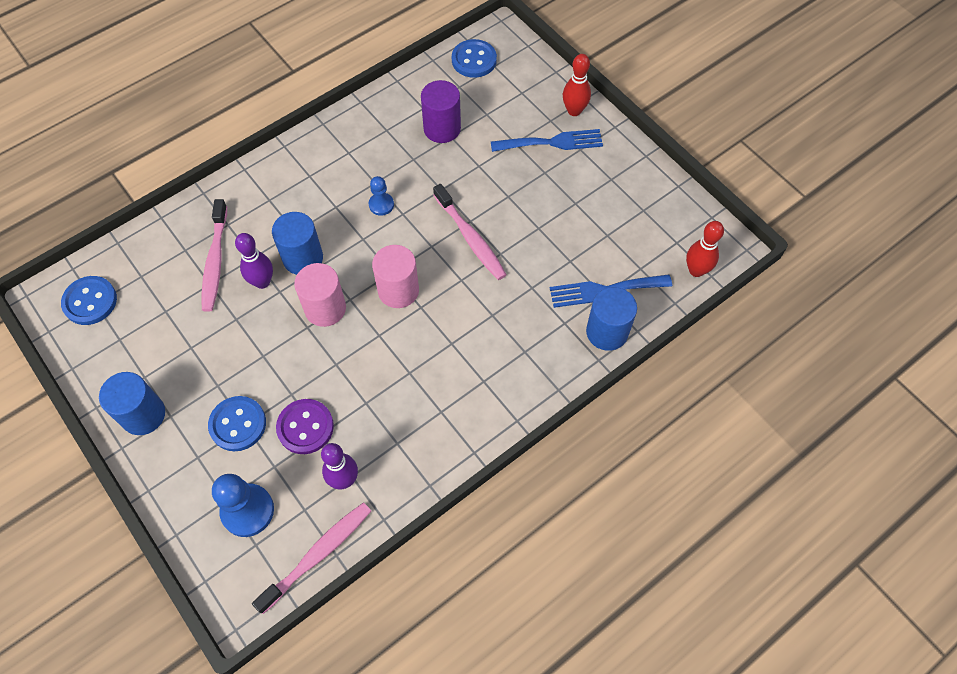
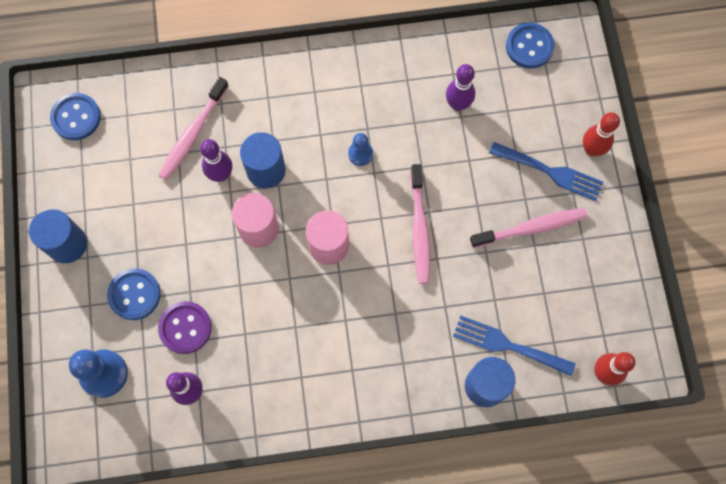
camera: 30 degrees right, 10 degrees up
(318, 555) = (137, 443): pink toothbrush -> pink toothbrush (531, 228)
(442, 128) = (458, 104): purple cylinder -> purple bowling pin

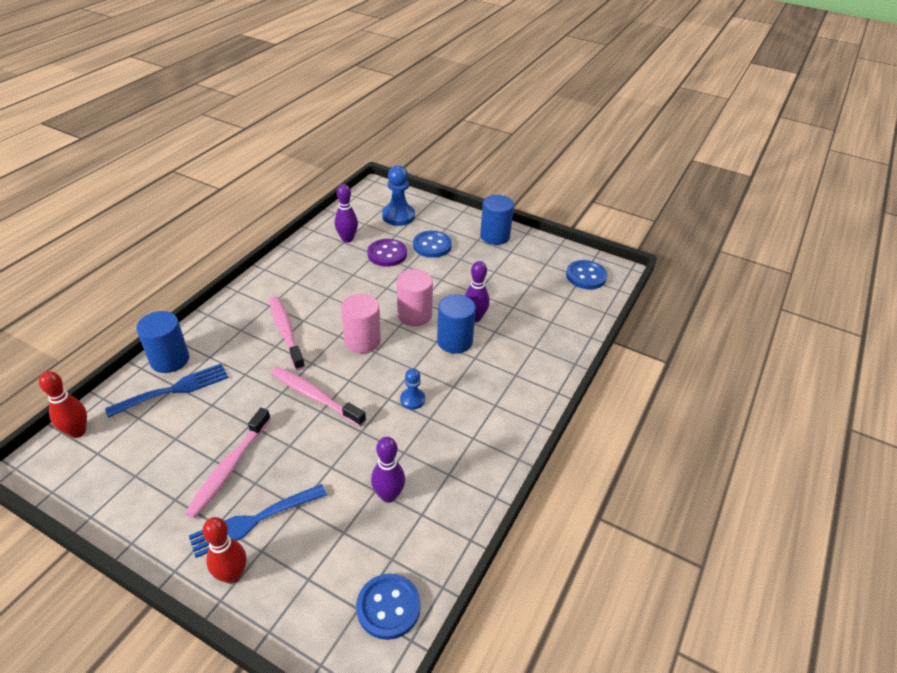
camera: 125 degrees right, 30 degrees down
(193, 133) = (521, 321): pink toothbrush -> pink toothbrush (286, 332)

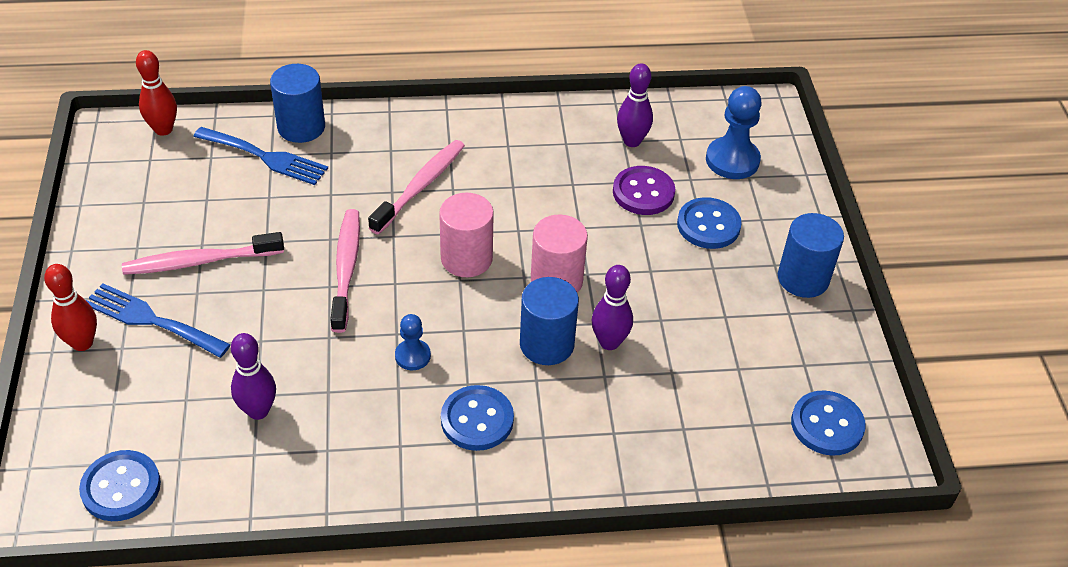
camera: 55 degrees right, 5 degrees up
(482, 395) = (477, 420): none -> blue button

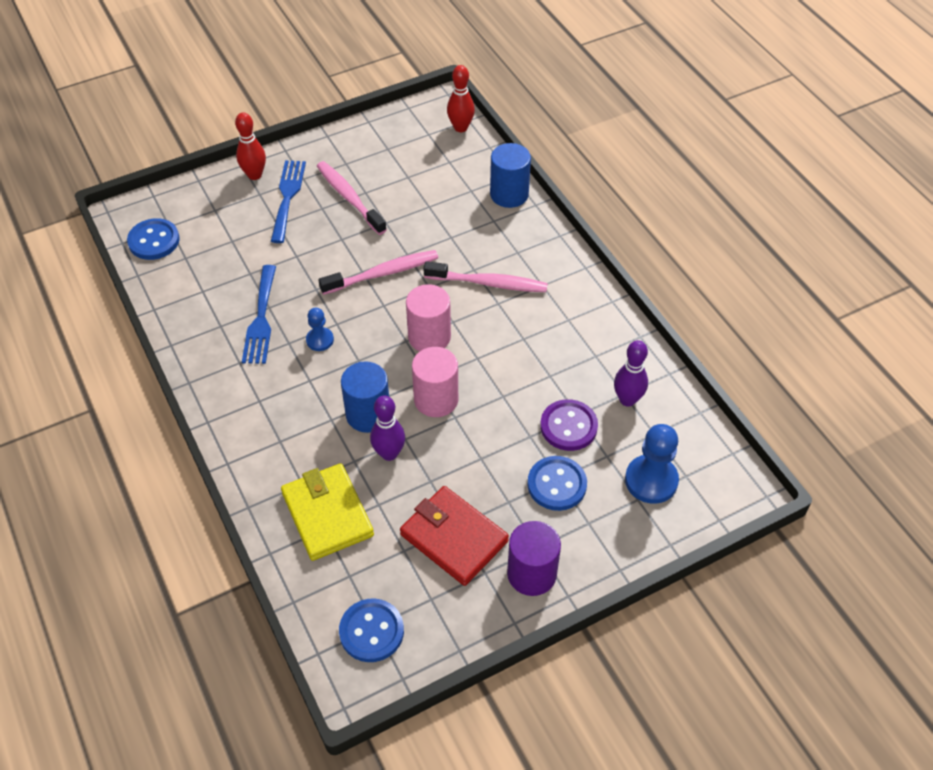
camera: 70 degrees right, 5 degrees up
(258, 411) = (237, 278): purple bowling pin -> none
(266, 157) = (466, 189): blue fork -> blue fork (261, 319)
(477, 420) = (278, 397): blue button -> none
(666, 420) = (327, 514): none -> yellow wallet
(739, 323) = (454, 538): none -> red wallet
(803, 278) = (531, 574): blue cylinder -> purple cylinder

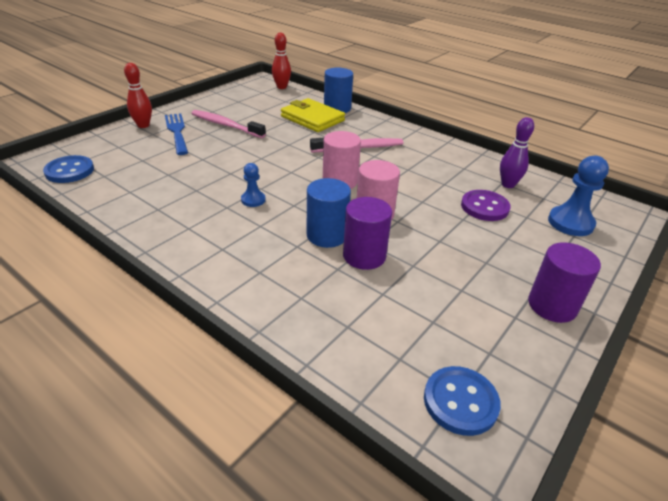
camera: 25 degrees left, 15 degrees down
(261, 319) = (193, 198): blue fork -> none
(327, 514) = (342, 314): yellow wallet -> yellow wallet (312, 118)
(382, 273) = (278, 156): pink toothbrush -> none
(389, 453) = (364, 256): purple bowling pin -> purple cylinder
(454, 538) = (467, 299): red wallet -> none
(557, 484) = (510, 242): blue button -> none

